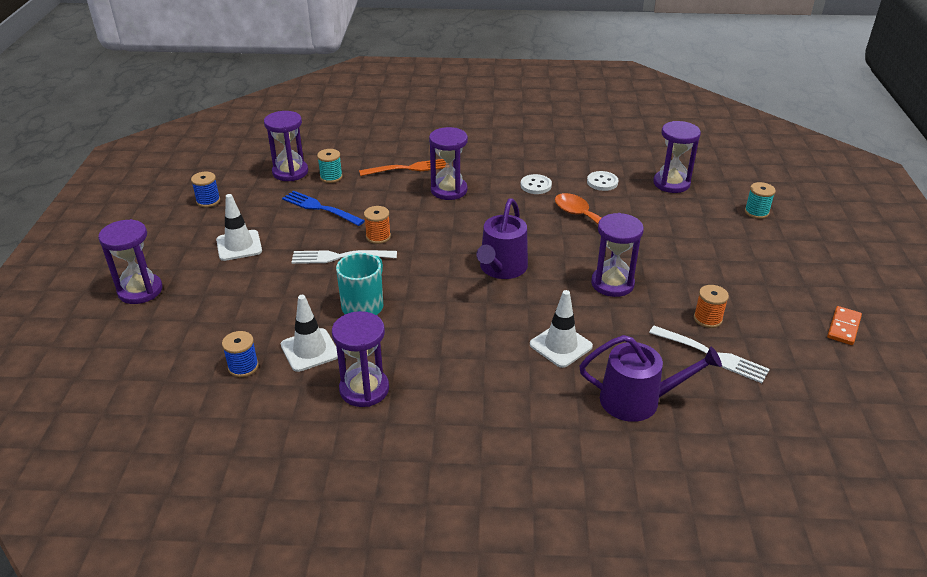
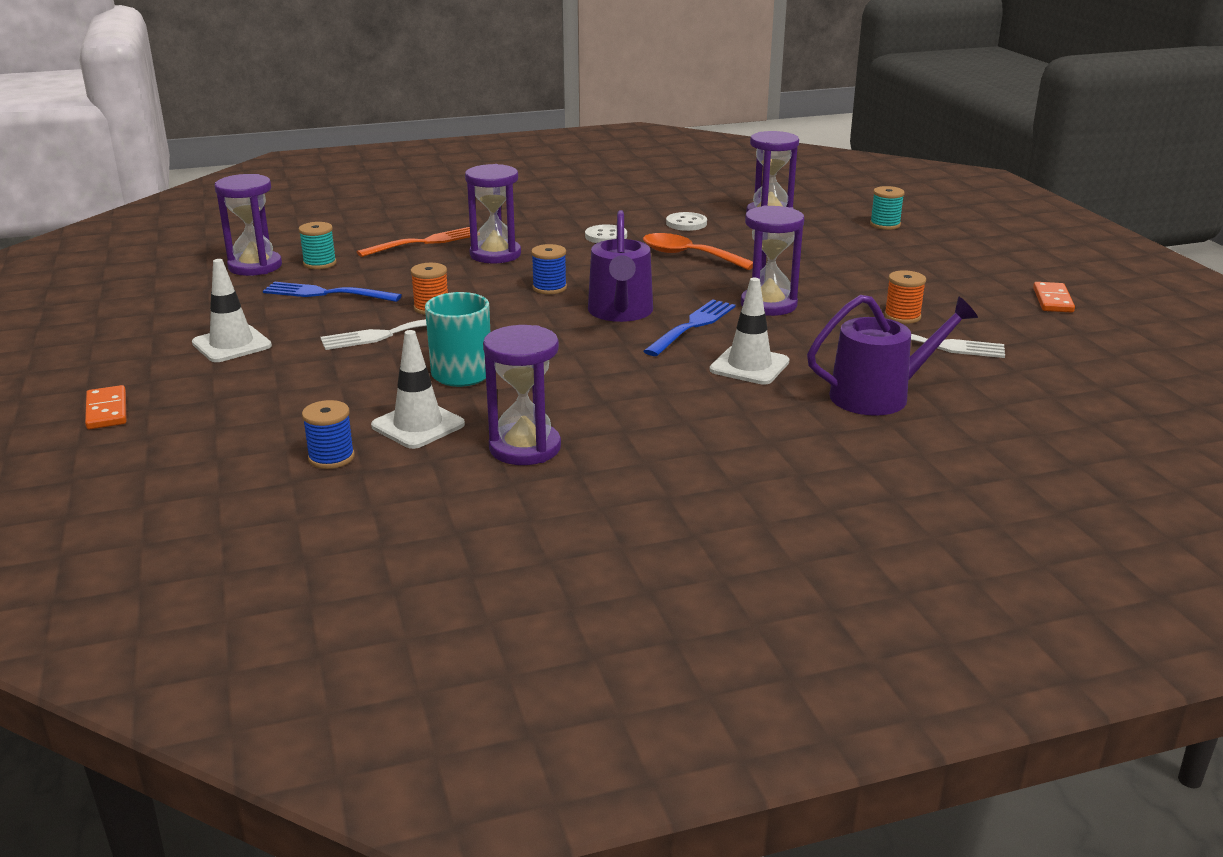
camera: 20 degrees left, 10 degrees down
(140, 290) = (107, 411): purple hourglass -> orange domino
(208, 201) = (149, 309): blue spool -> blue spool (549, 288)
(543, 294) = (692, 326): none -> blue fork

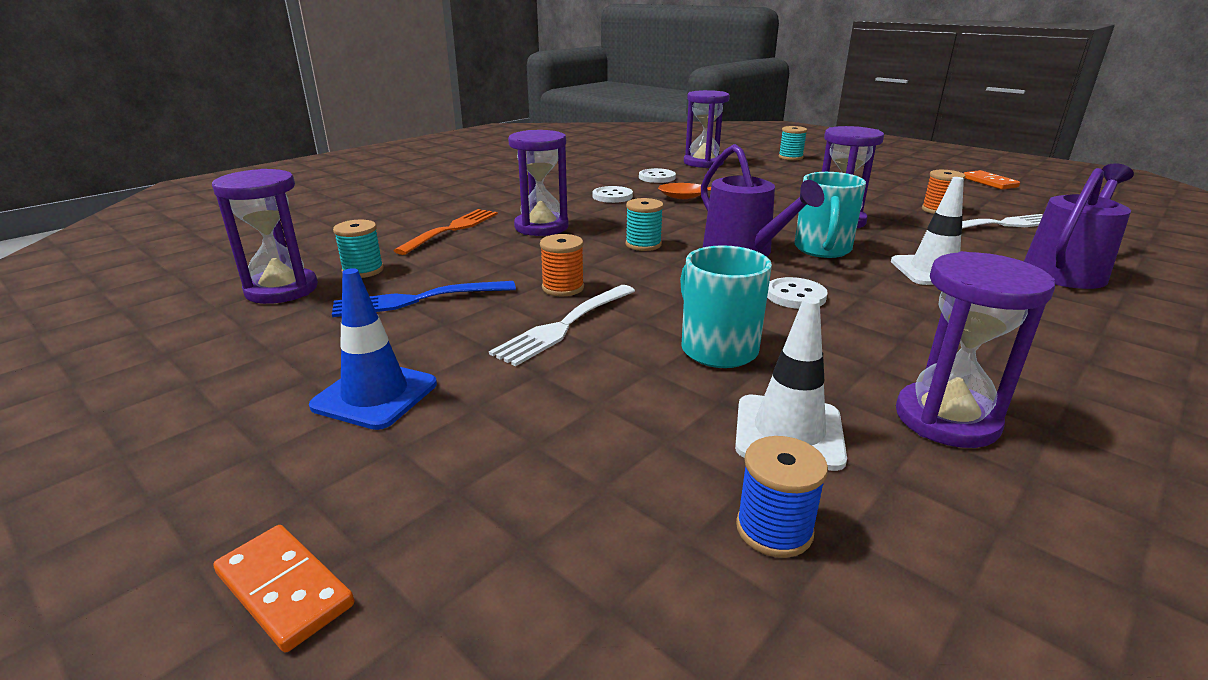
camera: 30 degrees left, 0 degrees up
(232, 344) = (375, 395): white traffic cone -> blue traffic cone
(549, 288) = (643, 244): blue spool -> turquoise spool
(588, 355) = (795, 296): none -> white button
(692, 326) = (822, 250): blue fork -> turquoise mug

